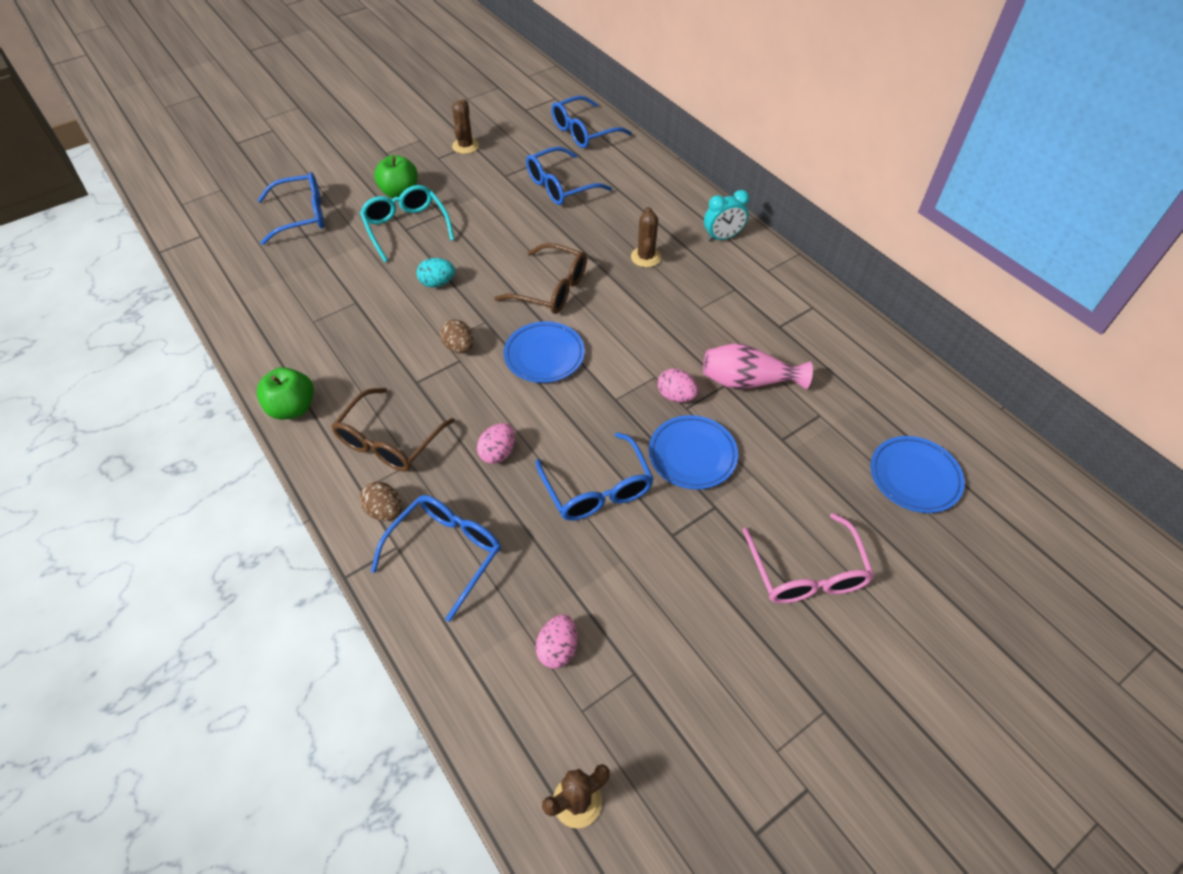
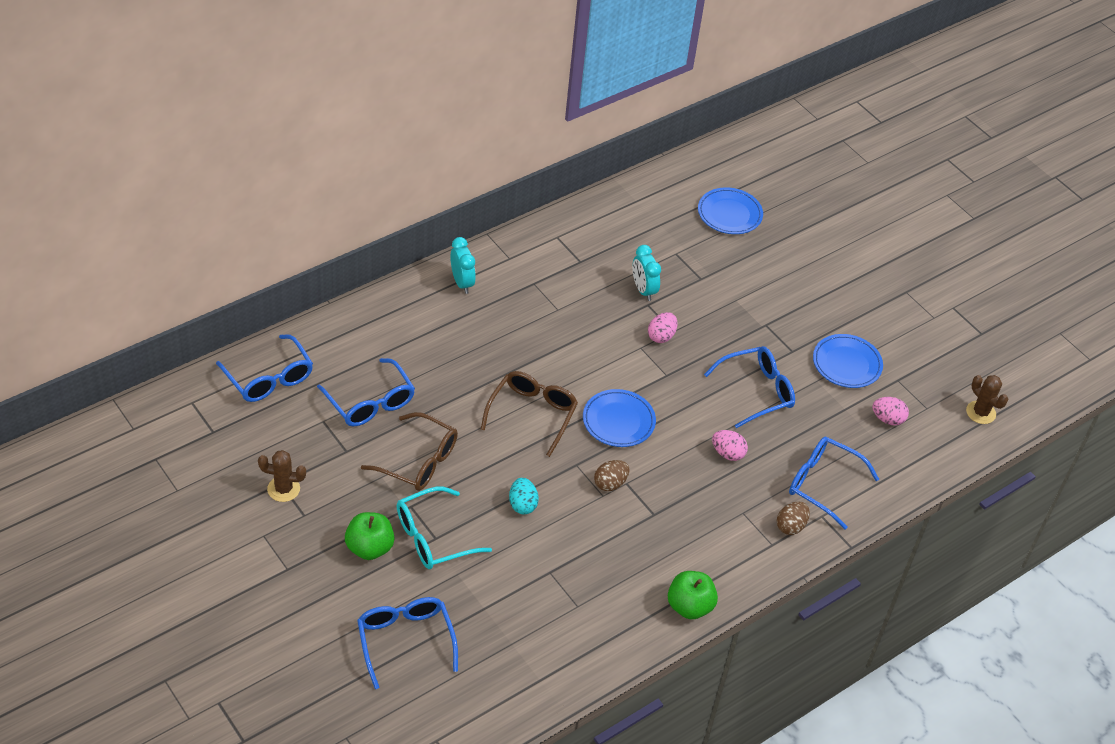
camera: 95 degrees left, 5 degrees down
(389, 441) = (722, 529): brown glasses -> brown glasses (419, 461)
(646, 257) = (488, 341): brown cactus -> none
(692, 455) = (720, 332): blue plate -> blue plate (846, 364)
(747, 381) = (643, 290): pink vase -> turquoise clock
(807, 573) = (813, 284): pink glasses -> none

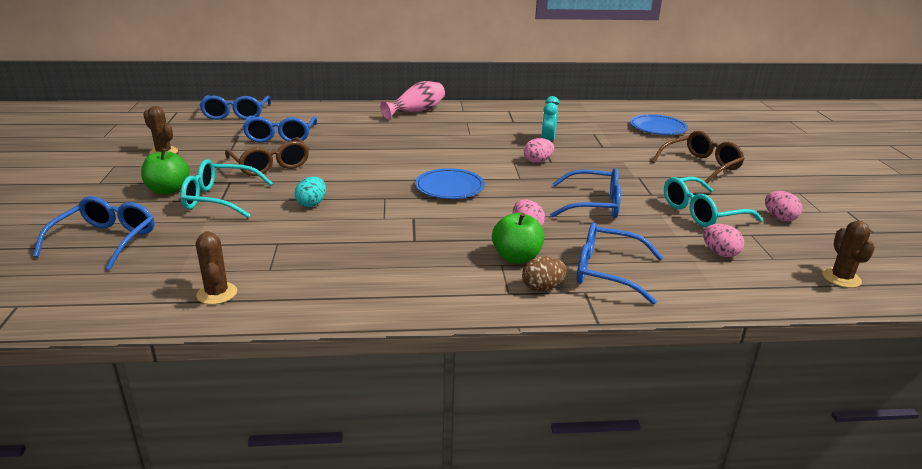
camera: 35 degrees right, 20 degrees down
(462, 283) = (416, 111): turquoise clock -> pink vase
(532, 414) = (385, 168): brown glasses -> brown glasses (701, 166)
(568, 652) = (217, 294): none -> brown cactus
(610, 483) = (399, 214): brown egg -> none
(689, 606) = (371, 305): green apple -> green apple (516, 258)
(822, 484) = (606, 272): blue glasses -> blue glasses turned 45 degrees counterclockwise
(846, 364) = (701, 213): blue plate -> turquoise glasses
(908, 344) = (779, 218): none -> pink egg

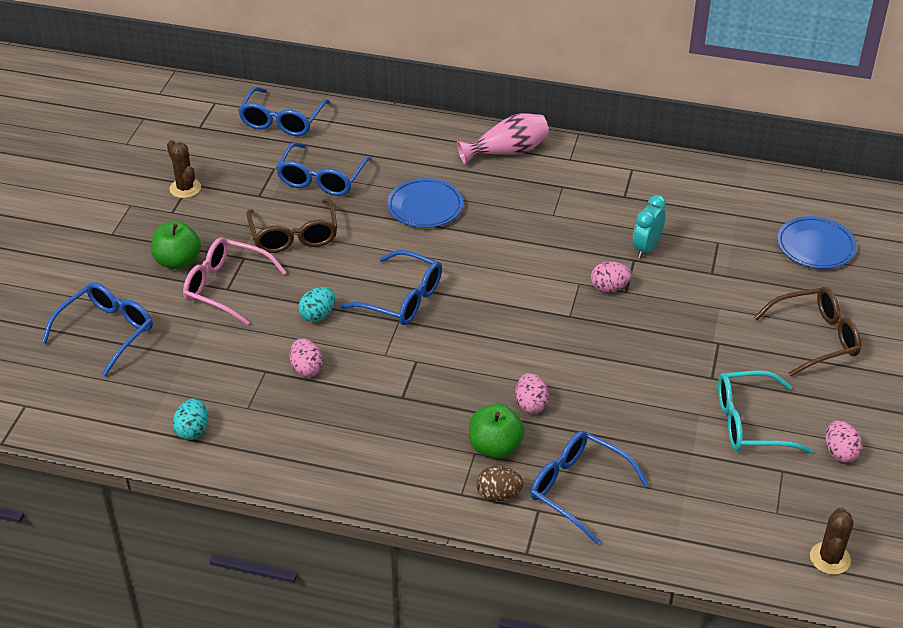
camera: 20 degrees right, 15 degrees up
(217, 294) = (192, 430): brown cactus -> turquoise egg
(219, 199) = (226, 287): turquoise glasses -> pink glasses
(449, 188) = (478, 317): blue plate -> blue plate (425, 207)
(594, 205) = (630, 382): blue glasses -> blue glasses (402, 299)
(720, 253) = (721, 491): pink egg -> pink egg (306, 368)

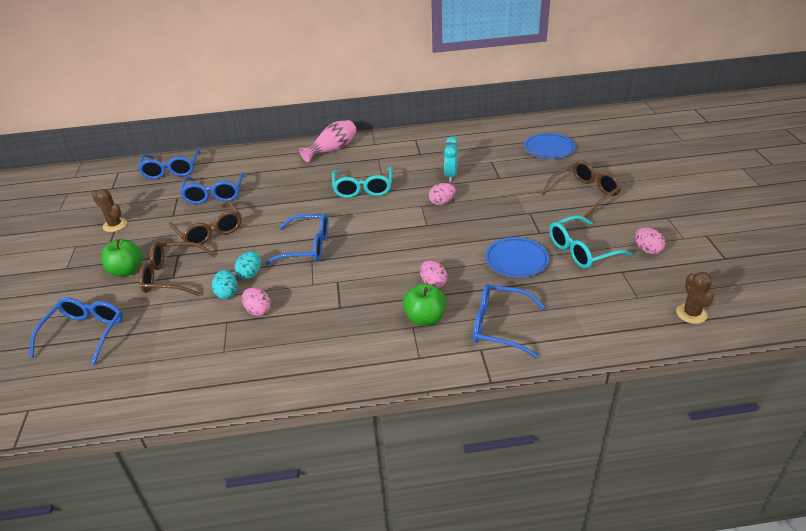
camera: 20 degrees left, 5 degrees down
(192, 430) = (184, 381): turquoise egg -> turquoise egg (227, 293)
(226, 287) = (171, 276): pink glasses -> brown glasses
(425, 207) = (294, 191): blue plate -> blue plate (516, 260)
(498, 495) = (446, 349): brown egg -> none
(516, 231) = (363, 189): none -> turquoise glasses

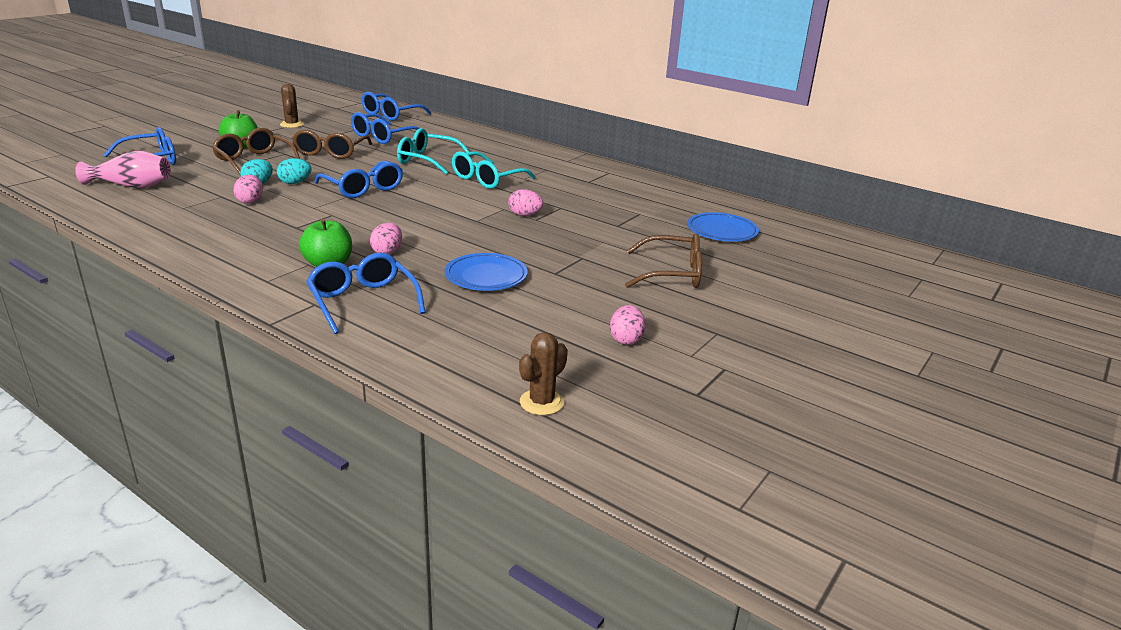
camera: 40 degrees right, 10 degrees down
(332, 149) = (525, 150): pink vase -> pink vase (132, 186)
(451, 176) = (577, 204): turquoise clock -> none
(581, 250) = (559, 303): turquoise glasses -> turquoise glasses (427, 160)

